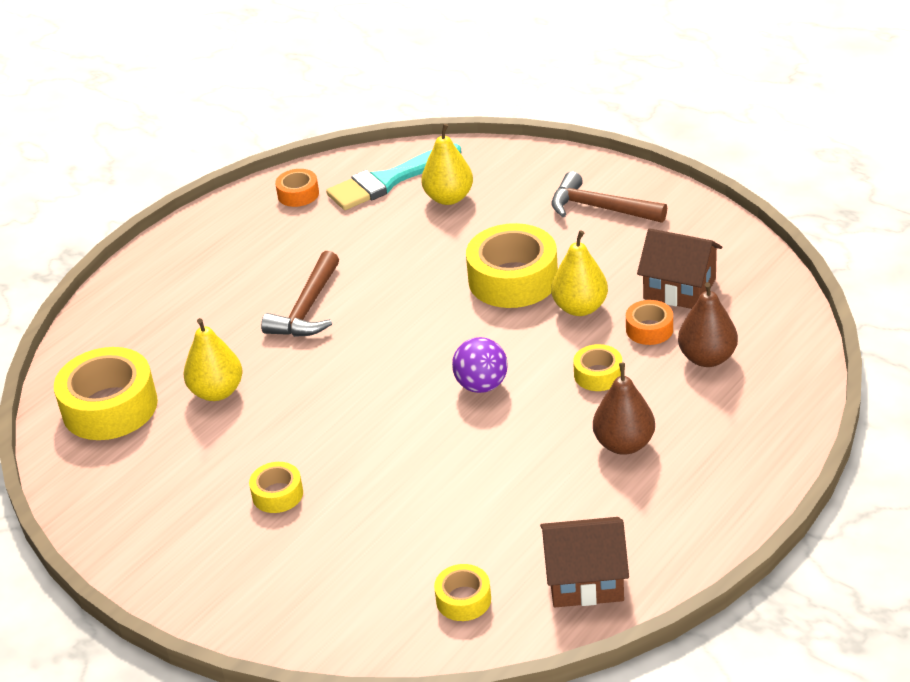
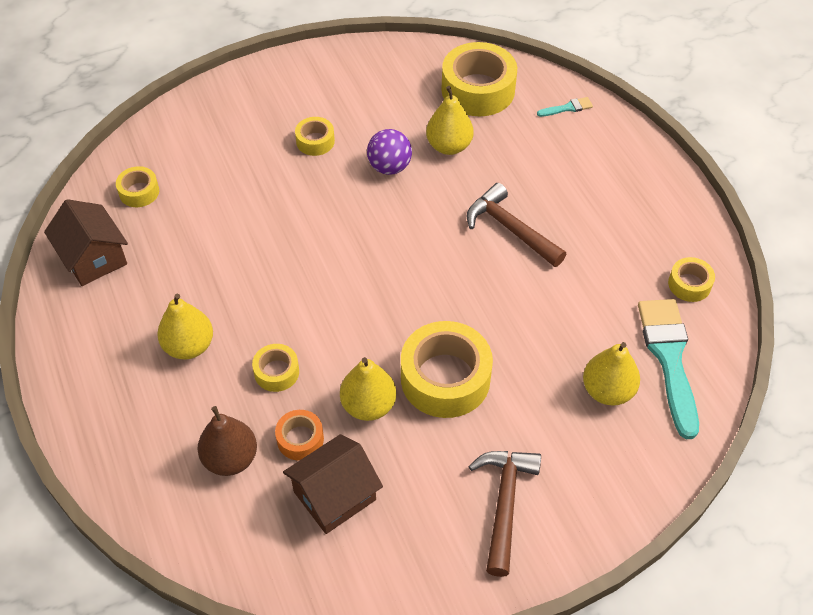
camera: 115 degrees right, 15 degrees up
(103, 335) = (567, 108): none -> turquoise brush
(298, 194) = (689, 284): orange tape -> yellow tape
(481, 385) = (328, 293): purple ball -> purple ball (389, 167)
(585, 580) = (93, 258): brown house -> brown house turned 60 degrees counterclockwise
(600, 208) = (504, 504): brown hammer -> brown hammer turned 45 degrees counterclockwise
(624, 444) = (189, 346): brown pear -> yellow pear

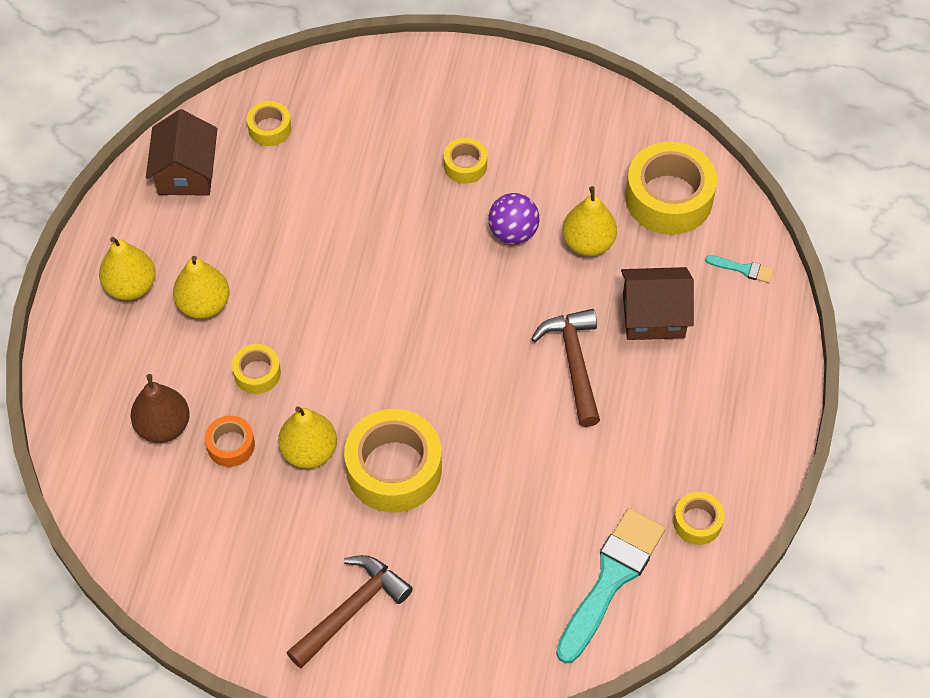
camera: 35 degrees right, 5 degrees up
(334, 496) = (220, 511): brown house -> brown house (653, 316)
(607, 391) = (527, 571): yellow pear -> yellow pear (131, 286)

